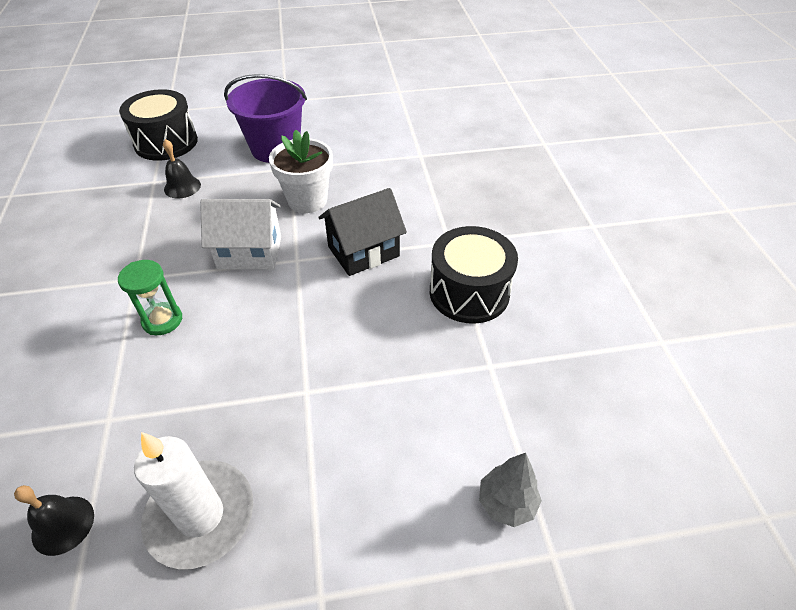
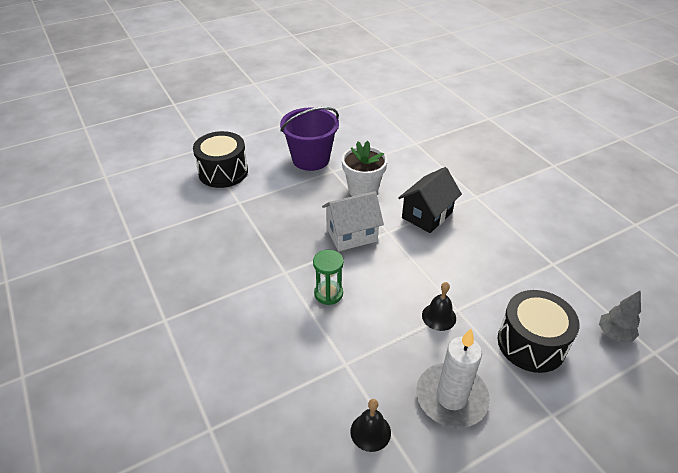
camera: 20 degrees left, 5 degrees down
(182, 187) = (264, 201): black bell -> black bell (439, 316)
(469, 292) = (511, 224): black drum -> black drum (531, 343)

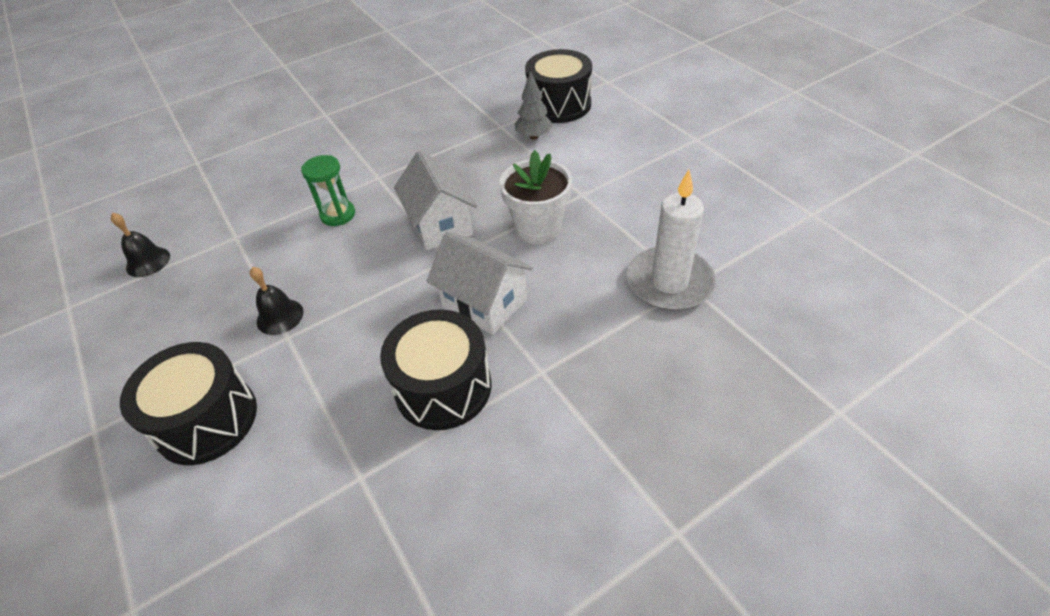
camera: 90 degrees right, 5 degrees up
(311, 159) = (605, 170): purple bucket -> none
(427, 215) = (484, 303): black house -> white house
(451, 397) = (159, 327): white candle -> white candle (669, 282)
(491, 232) = (443, 387): none -> black drum
(614, 334) = (187, 547): grey tree -> grey tree (534, 136)

